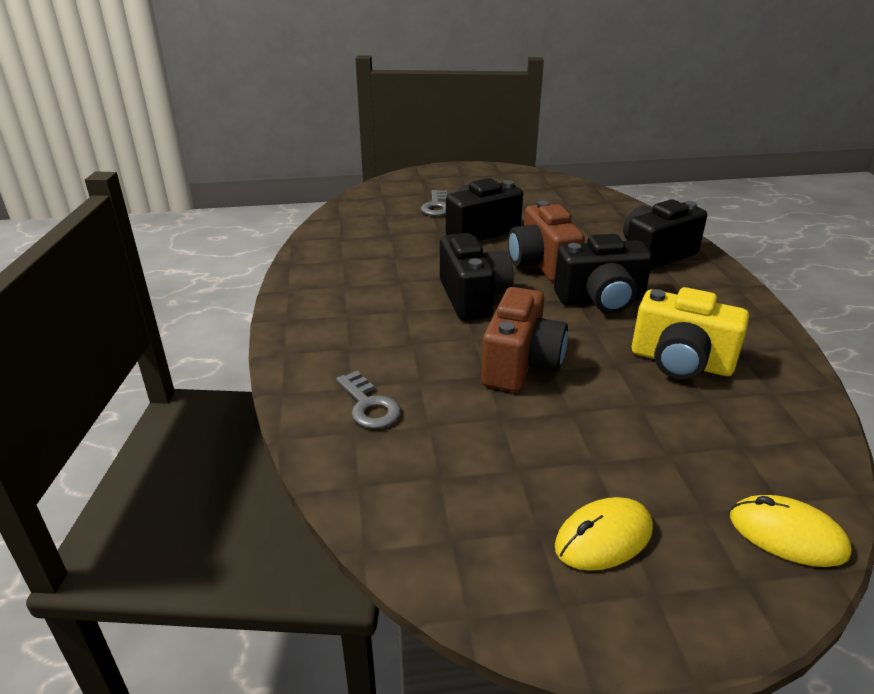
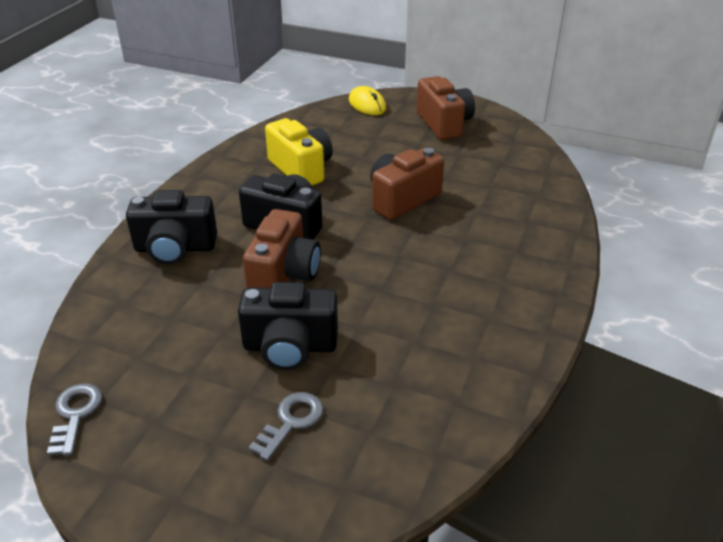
camera: 150 degrees left, 5 degrees up
(369, 405) = (521, 206): grey key -> grey key (75, 414)
(473, 297) = (383, 261): black camera -> none
(603, 538) = (444, 124): yellow mouse -> brown camera

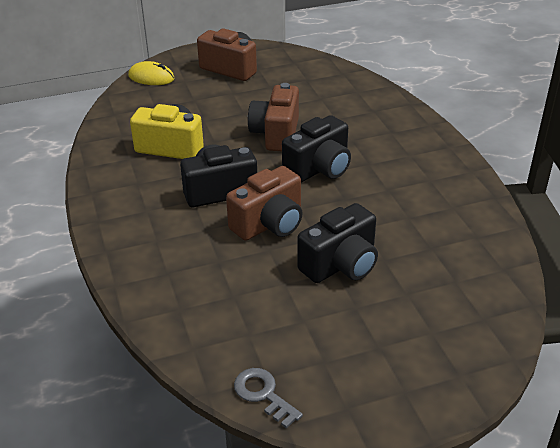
camera: 40 degrees left, 0 degrees up
(175, 248) = (160, 250): black camera -> black camera (319, 169)
(284, 274) = (269, 224): brown camera -> brown camera turned 75 degrees clockwise
(291, 421) = (405, 305): grey key -> none

